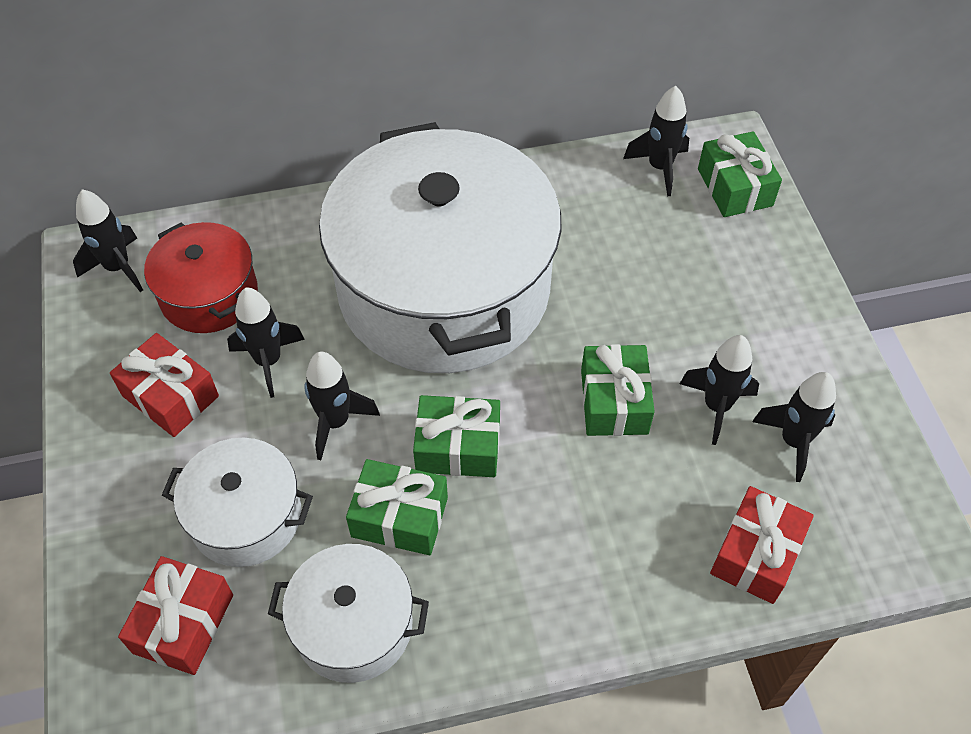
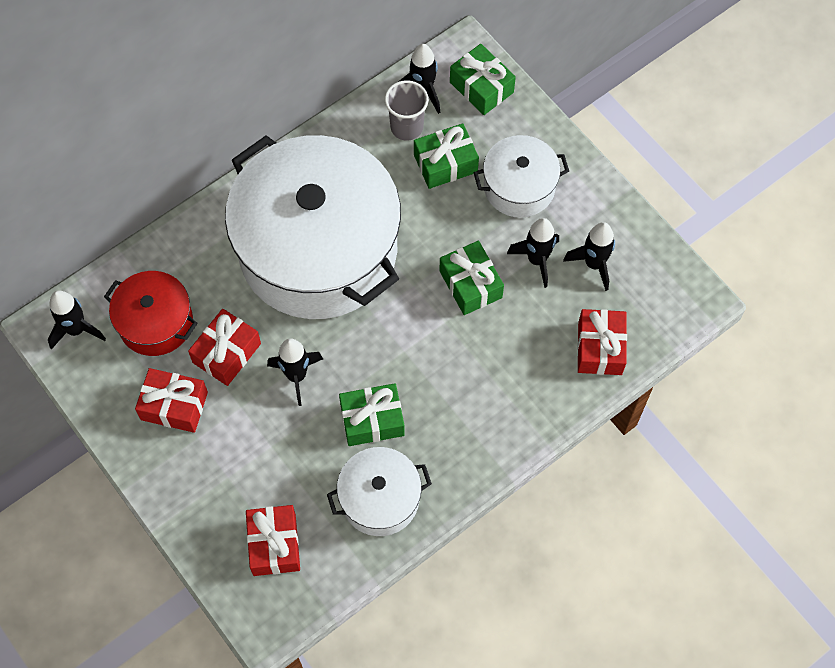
camera: 25 degrees left, 10 degrees up
(246, 516) = (274, 462): white pot -> white pot (519, 187)
(268, 361) = (227, 353): black rocket -> red gift
(458, 447) = (385, 358): green gift -> green gift (445, 163)
(621, 197) = (406, 127): none -> grey cup

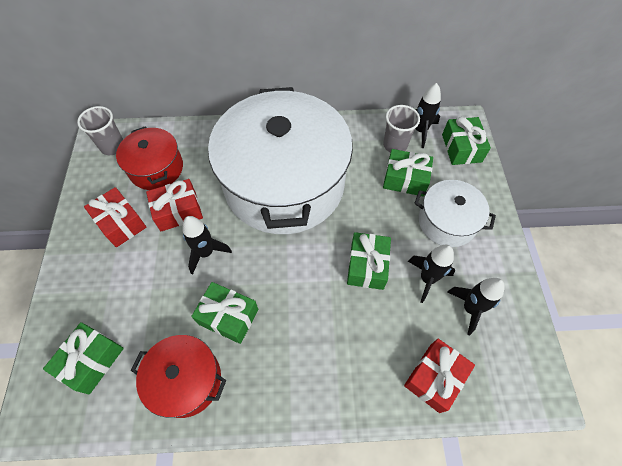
camera: 35 degrees right, 5 degrees down
(76, 330) = (113, 146): black rocket -> grey cup
(274, 544) = (92, 361): red gift -> green gift
(380, 498) = (186, 380): white pot -> red pot

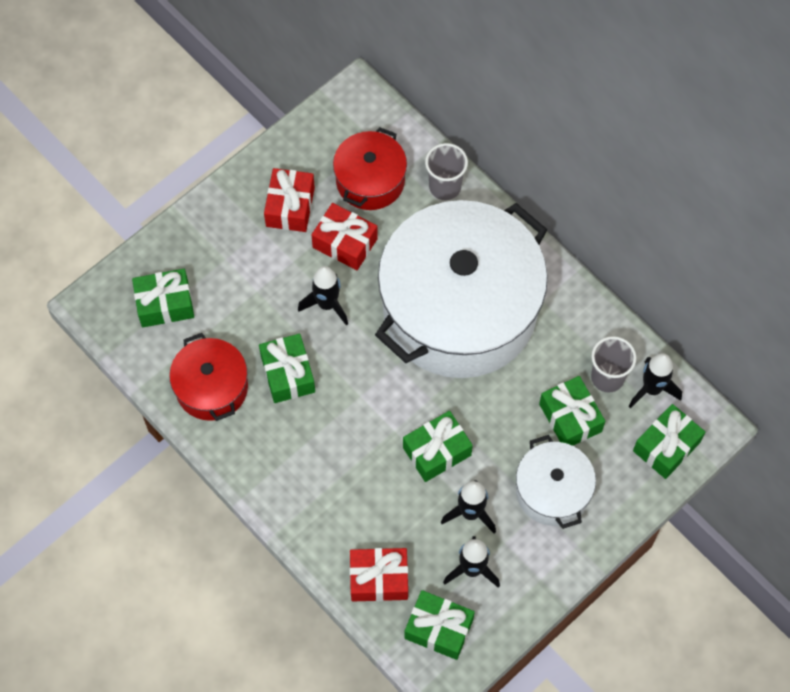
camera: 50 degrees right, 5 degrees up
(113, 146) = (357, 118): grey cup -> grey cup (445, 187)
(502, 365) = (438, 629): none -> green gift

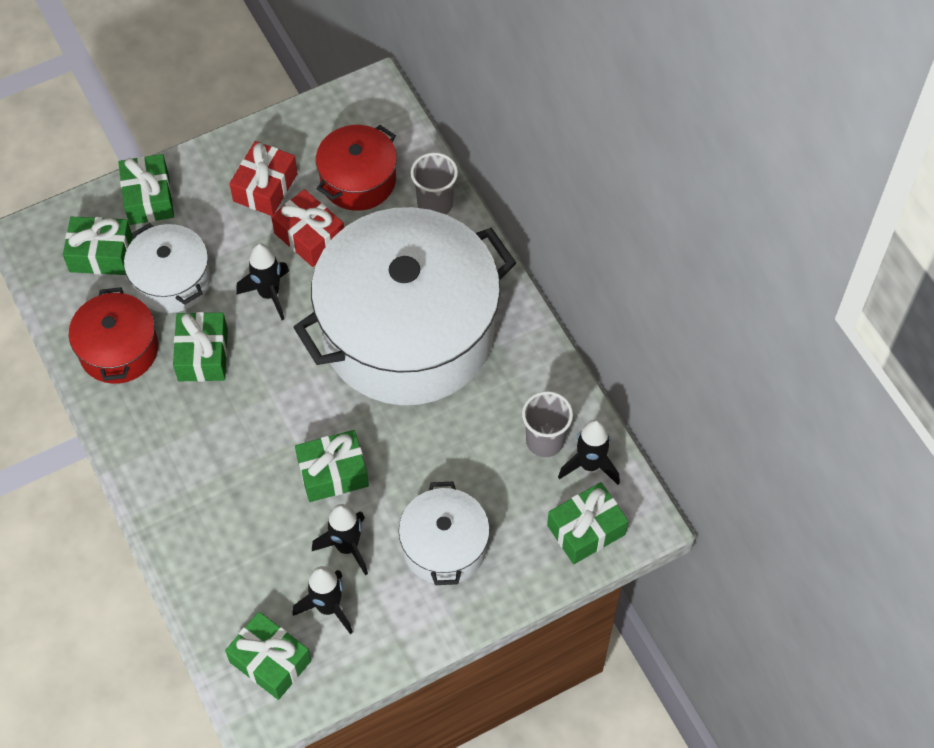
camera: 15 degrees right, 5 degrees down
(236, 313) = (172, 280): none -> white pot
(379, 579) = (224, 591): red gift -> none
(570, 418) = (490, 473): green gift -> green gift (149, 198)

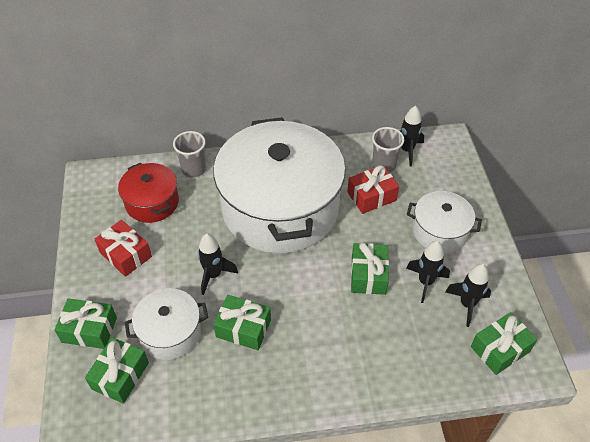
camera: 70 degrees left, 10 degrees down
(119, 349) = (212, 384): red pot -> none
(309, 236) = (180, 240): red gift -> red gift (371, 196)
(586, 530) = (448, 164): green gift -> none

